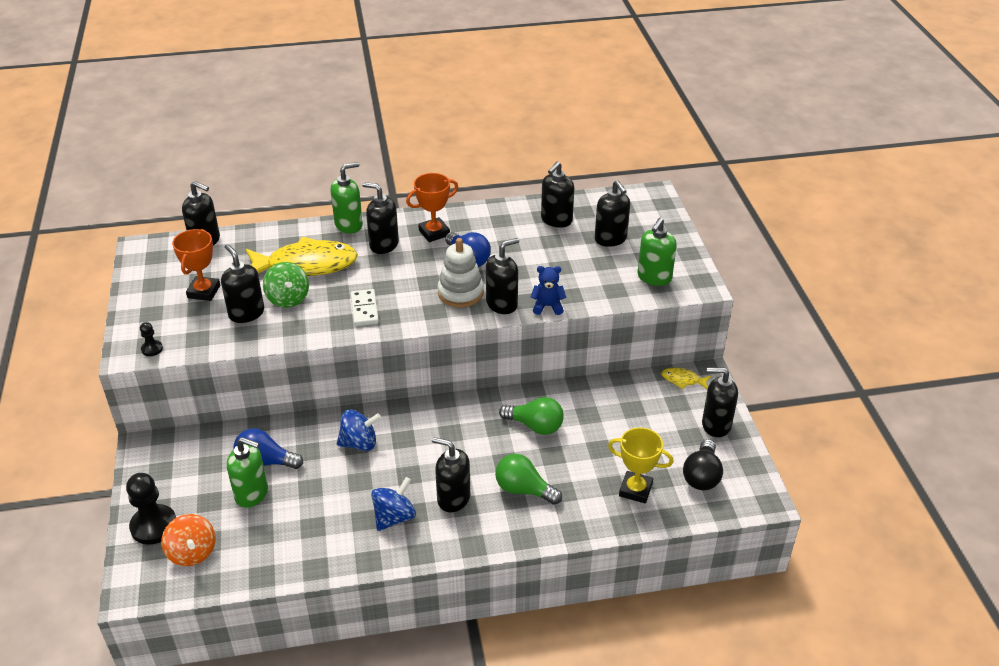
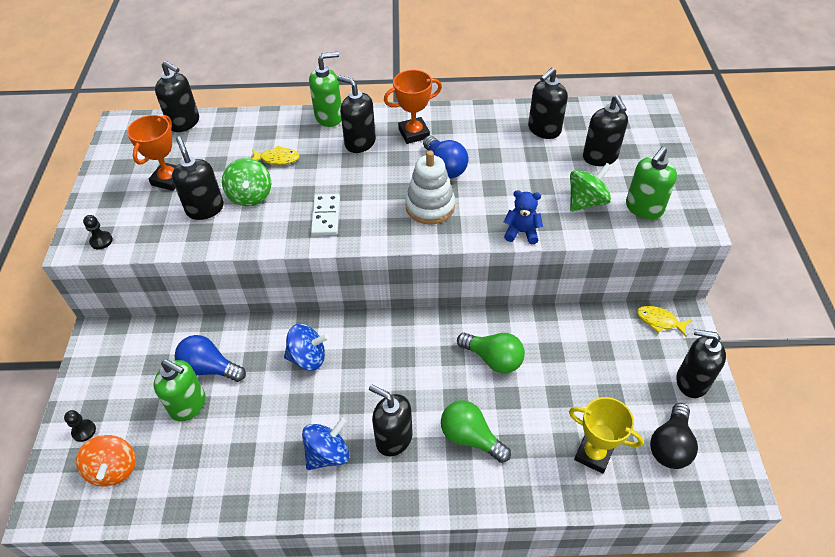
camera: 10 degrees right, 10 degrees up
(154, 526) = (84, 431): black pawn -> black pawn, size x0.48
(306, 265) = (277, 159): yellow fish -> yellow fish, size x0.43
(502, 304) = (472, 224): black soap dispenser -> none
(602, 277) = (586, 202): none -> green spinning top

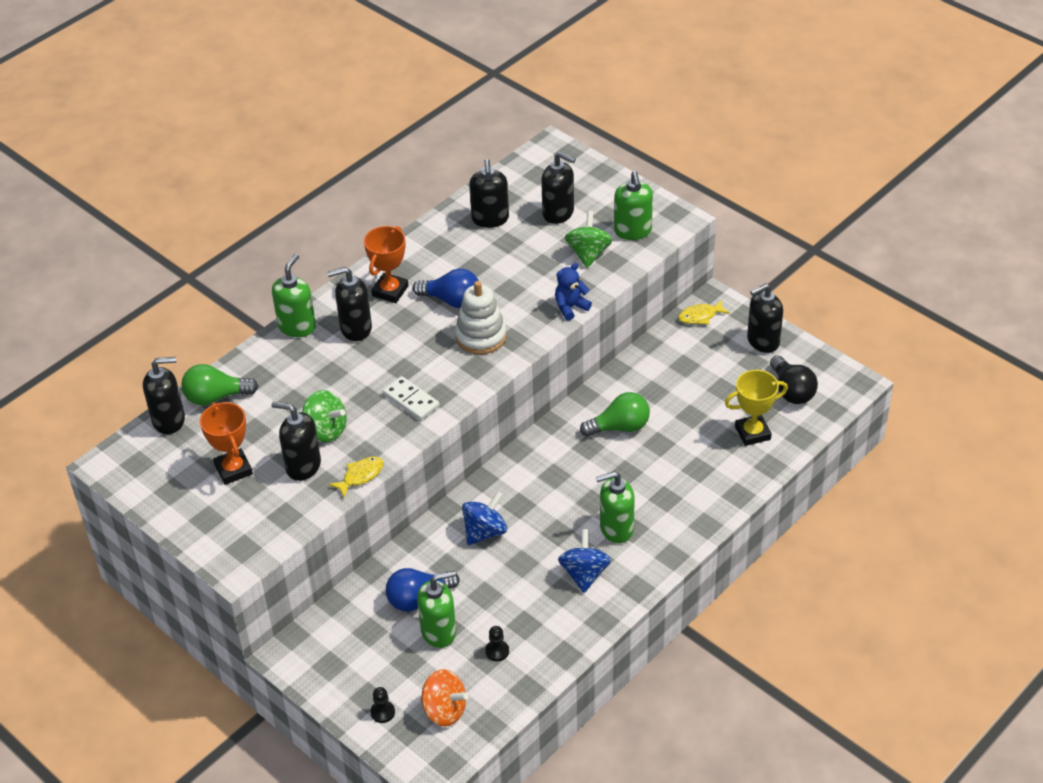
camera: 45 degrees left, 5 degrees down
(101, 241) = (253, 550): black pawn -> black pawn (497, 651)
(277, 159) = (304, 389): yellow fish -> yellow fish (360, 476)
(393, 438) = (616, 528): black soap dispenser -> green soap dispenser
(470, 437) = (665, 486): green light bulb -> green light bulb (216, 397)

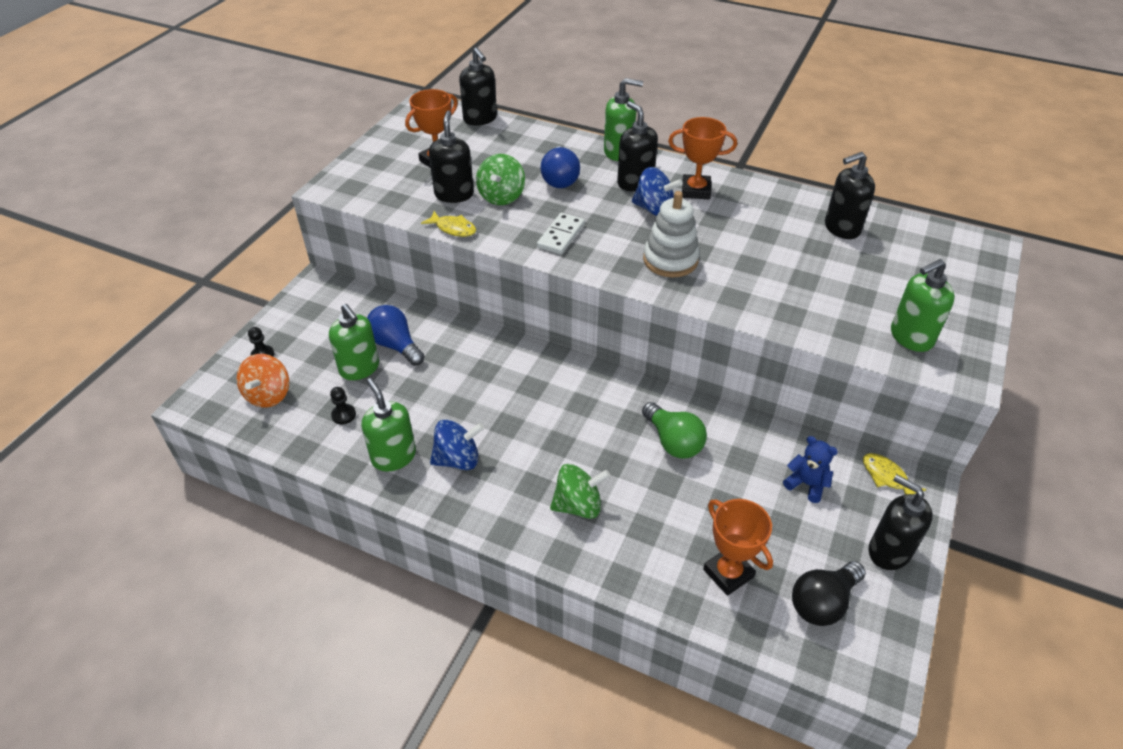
camera: 70 degrees right, 0 degrees up
(216, 397) = (515, 133): green light bulb -> none
(452, 300) = (708, 230): blue light bulb -> blue light bulb (560, 179)
(485, 532) = (489, 370): blue spinning top -> blue spinning top (654, 209)
(558, 213) = (890, 273): black soap dispenser -> none
(570, 307) = (753, 314): blue teddy bear -> blue teddy bear (806, 484)
(588, 254) = (846, 309): green spinning top -> green spinning top (578, 505)
(616, 528) = (528, 472): green soap dispenser -> green soap dispenser (393, 456)
(752, 433) = (728, 573): yellow trophy -> orange trophy

